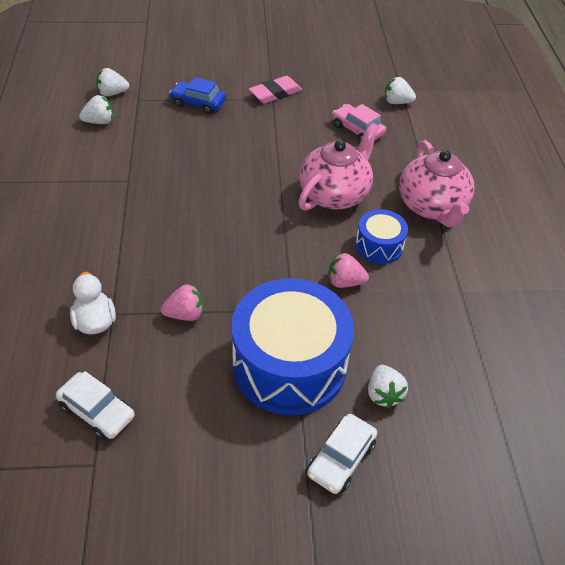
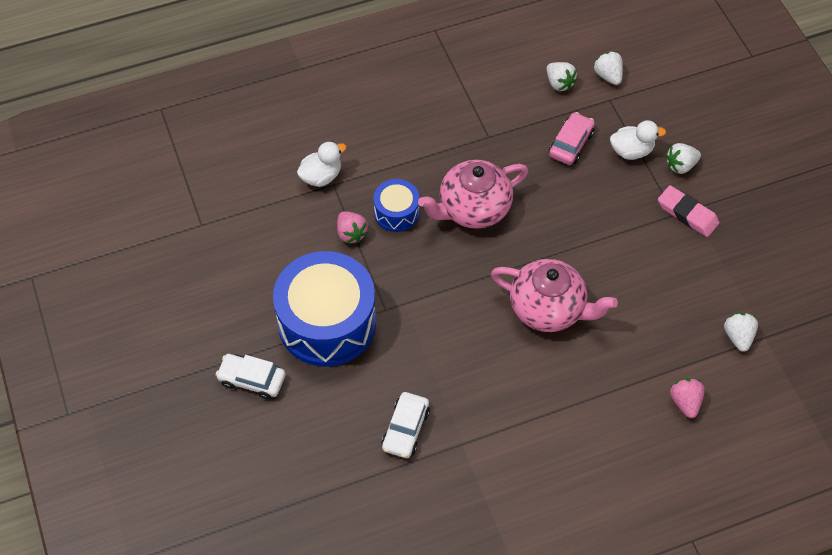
camera: 75 degrees right, 10 degrees up
(97, 411) = (243, 210): white car -> white car (405, 429)
(198, 103) = (631, 151): blue car -> white duck
(345, 282) = (433, 343): pink strawberry -> pink strawberry (685, 402)
(357, 130) = (663, 307): pink car -> pink car (570, 144)
(379, 246) = (492, 362): blue drum -> blue drum (396, 212)
(383, 394) = (321, 398): white strawberry -> white strawberry (680, 165)
(432, 207) = (570, 401): pink teapot -> pink teapot (472, 209)

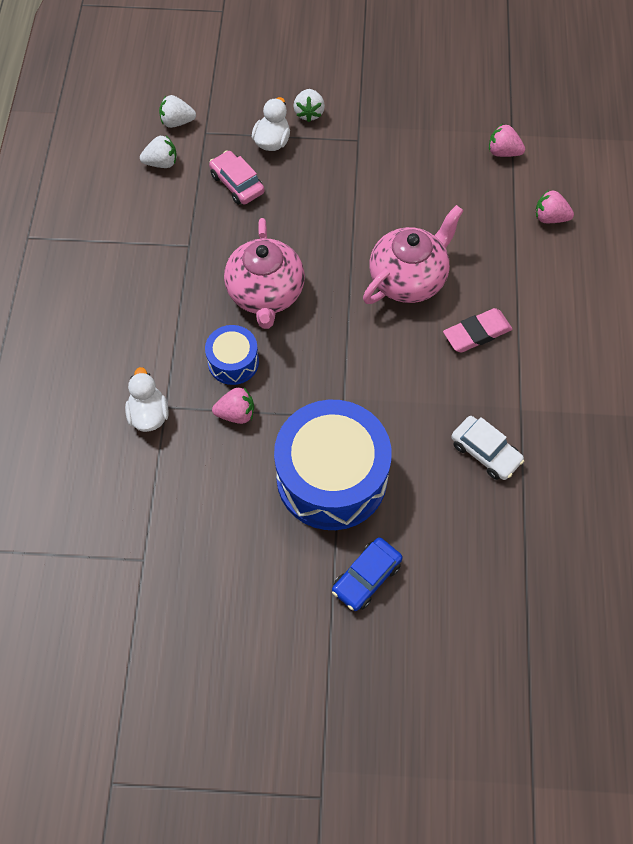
camera: 65 degrees left, 5 degrees up
(252, 380) = (366, 577): white car -> blue car
(687, 214) = (362, 131): pink eraser -> pink eraser (477, 333)
(738, 336) = (503, 152): white strawberry -> pink strawberry

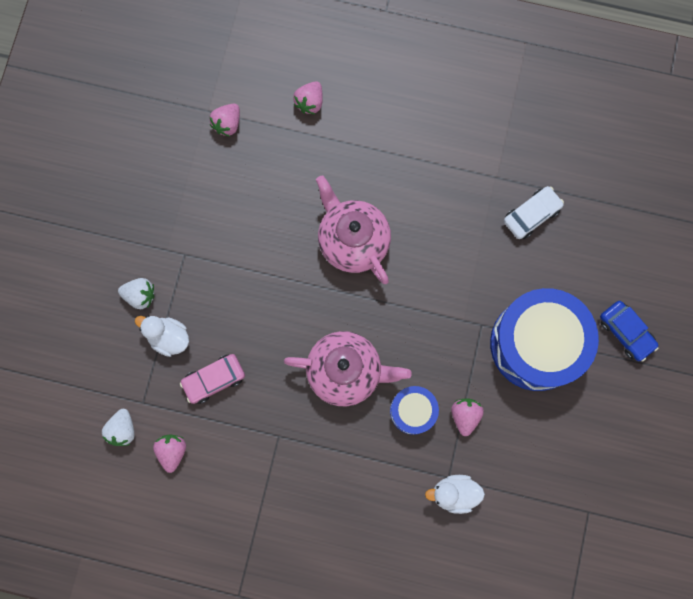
camera: 80 degrees left, 15 degrees up
(161, 163) = (172, 451): white strawberry -> pink strawberry
(477, 333) = (418, 195): pink eraser -> none

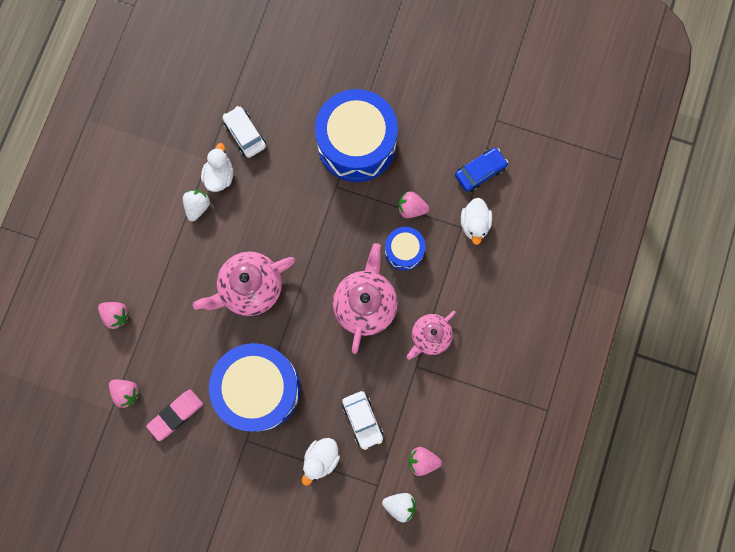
camera: 85 degrees left, 0 degrees up
(140, 295) = (280, 483): white strawberry -> white strawberry (197, 207)
(207, 177) = (176, 415): none -> pink eraser
(214, 379) = (362, 420): pink car -> white car
(241, 262) = (259, 389): none -> blue drum
(314, 449) = (430, 337): none -> pink teapot
(479, 192) = (220, 176): none -> white duck
(626, 332) = (353, 72): blue car -> blue car (480, 172)

